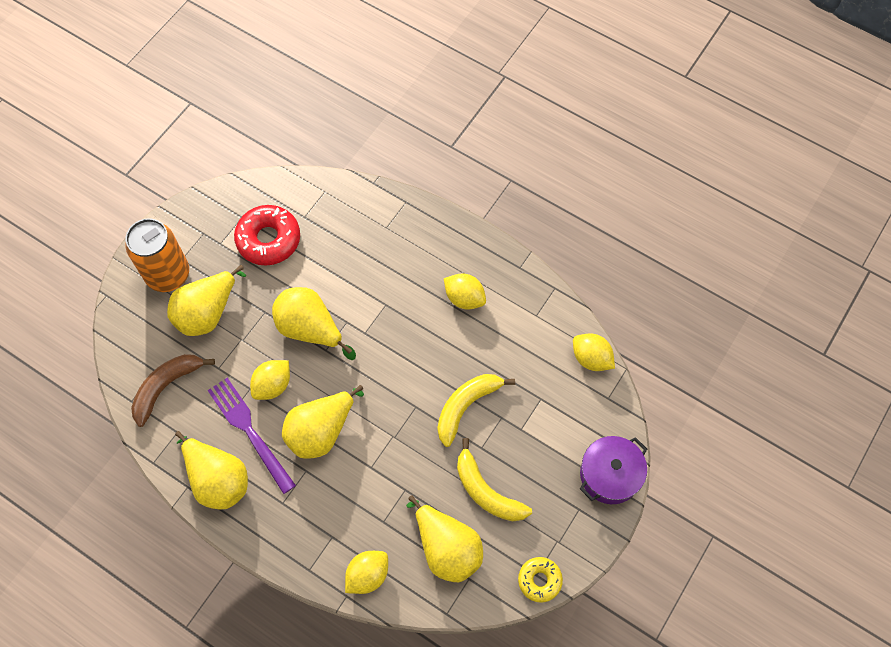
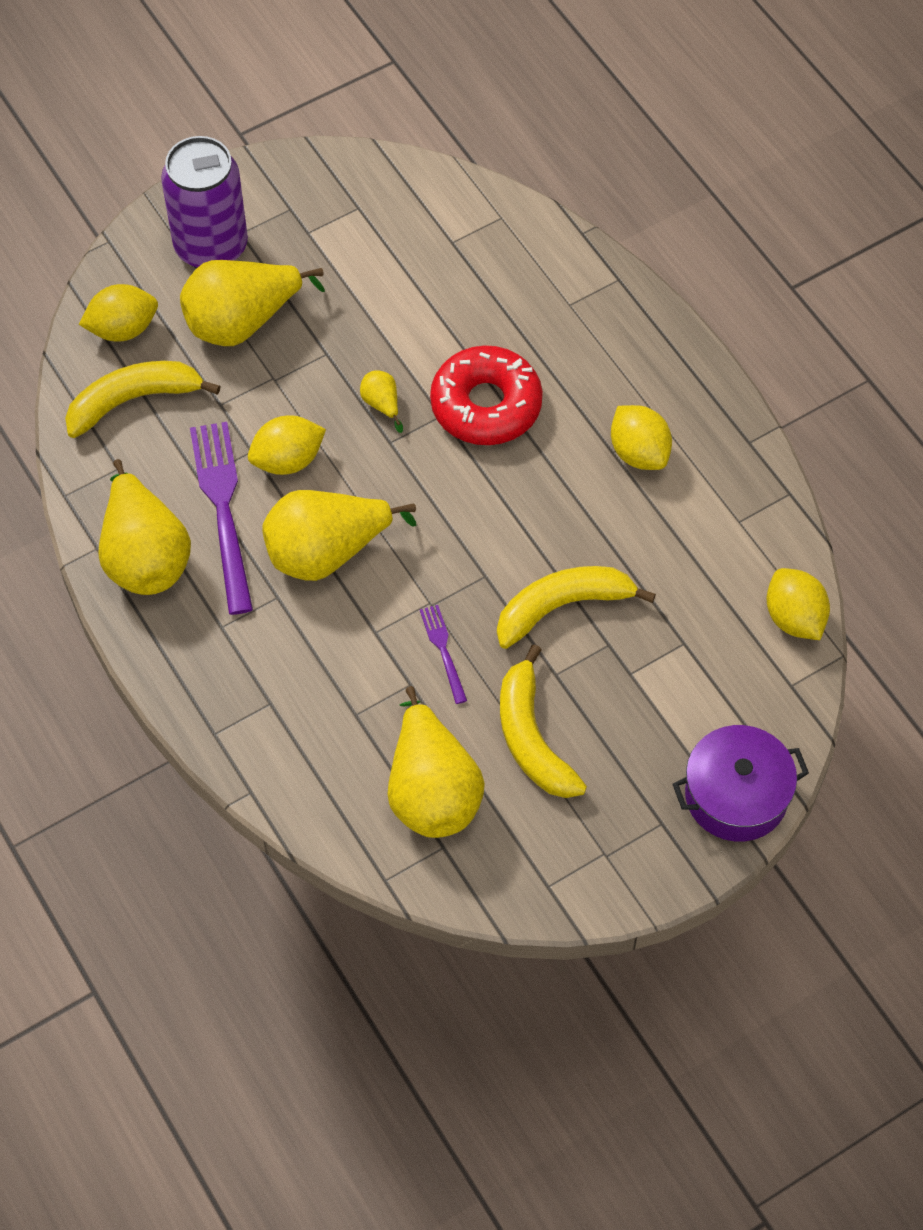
camera: 25 degrees right, 5 degrees down
(166, 387) = (133, 400): brown banana -> yellow banana
(168, 275) = (211, 247): orange can -> purple can
(268, 239) = (383, 254): red donut -> red donut (486, 405)
(310, 329) = (382, 404): yellow pear -> yellow pear, size x0.43
(367, 575) = (296, 777): yellow lemon -> yellow lemon (123, 329)
(413, 461) = (443, 650): none -> purple fork
(539, 580) = (549, 895): yellow donut -> none

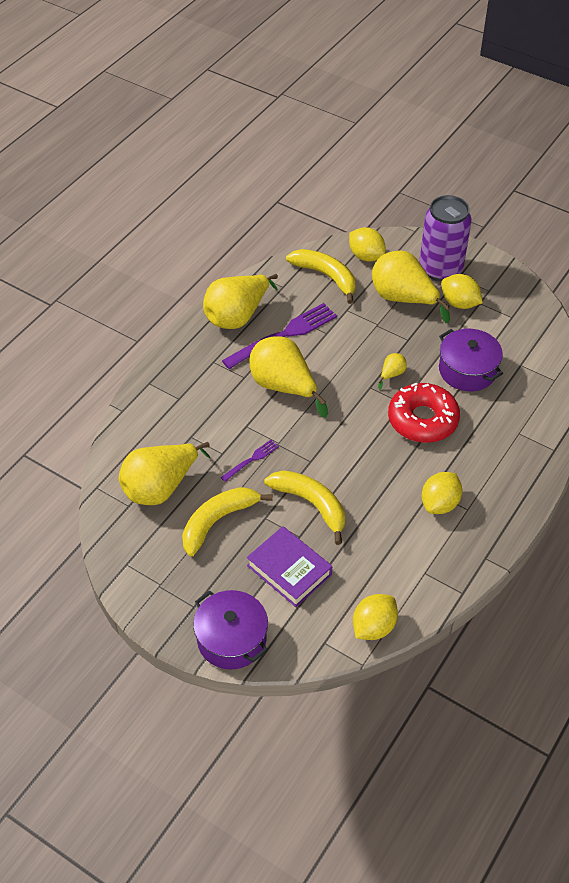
camera: 65 degrees right, 10 degrees down
(288, 460) = (330, 349): yellow lemon -> yellow lemon (459, 303)
(427, 309) = (467, 370): none -> purple pot
(658, 680) = (289, 570): none -> purple book

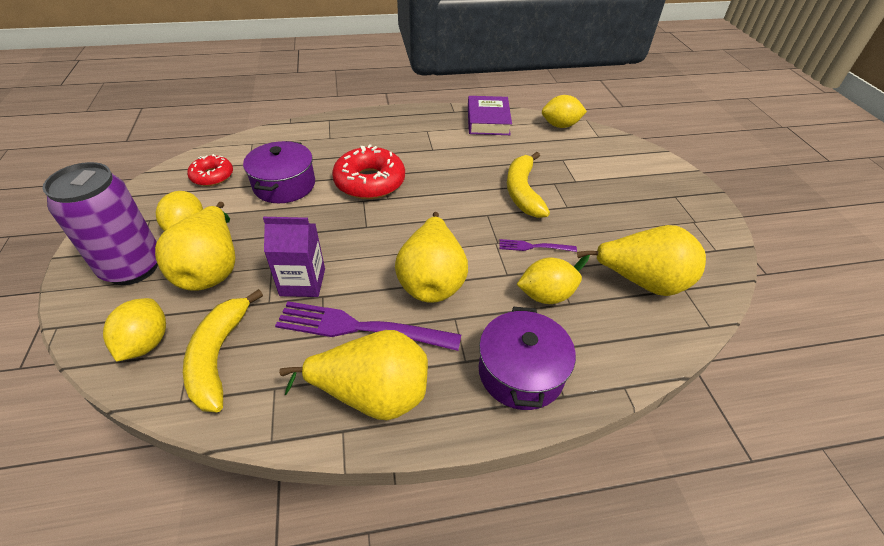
camera: 135 degrees left, 5 degrees down
(217, 521) = (609, 227): yellow banana -> none
(231, 639) = (660, 168): purple pot -> purple pot (521, 372)
(289, 570) = (583, 173): purple book -> purple book (488, 120)
(348, 330) = (302, 282): none -> purple carton
(392, 374) = (335, 222): yellow pear -> none
(440, 504) = (438, 141): yellow lemon -> yellow lemon (545, 295)
(519, 338) = (212, 176): none -> red donut

